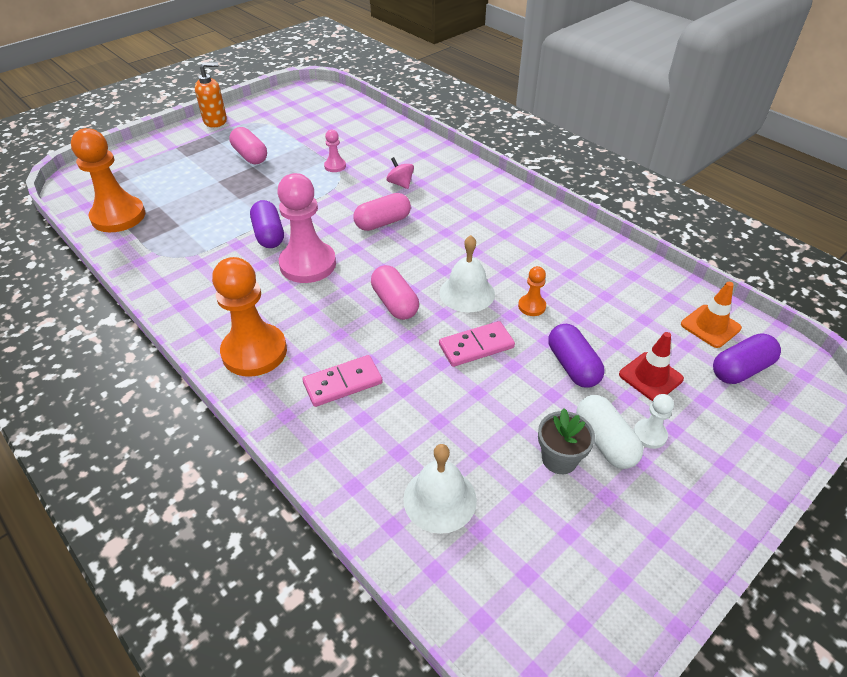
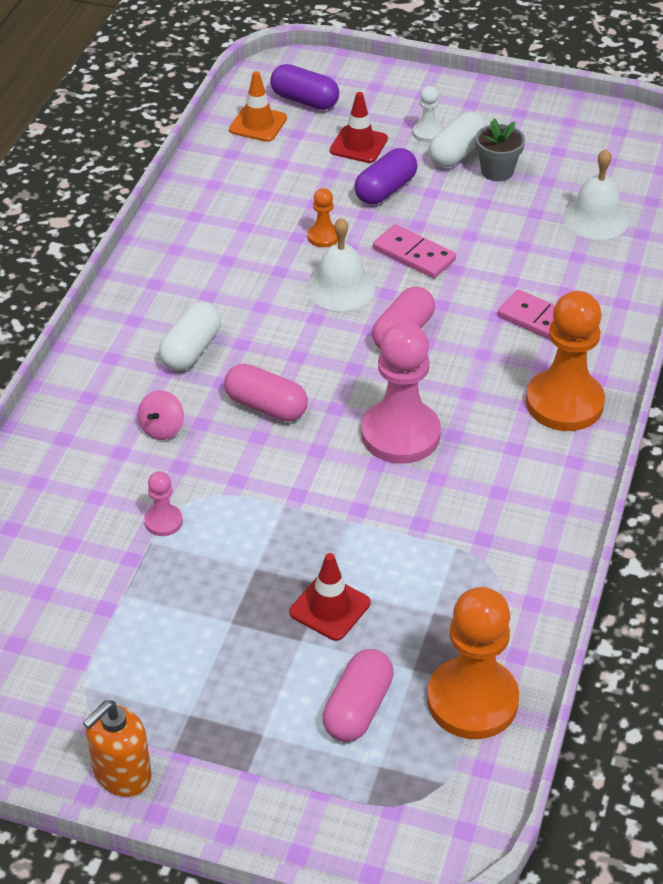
camera: 120 degrees left, 0 degrees up
(215, 121) = (122, 774): orange soap dispenser -> orange soap dispenser turned 90 degrees counterclockwise
(224, 195) = (329, 608): none -> red traffic cone
(250, 156) = (204, 644): pink capsule -> pink capsule (358, 708)
(269, 235) = (376, 502): purple capsule -> none
(456, 211) = (191, 350): none -> white capsule

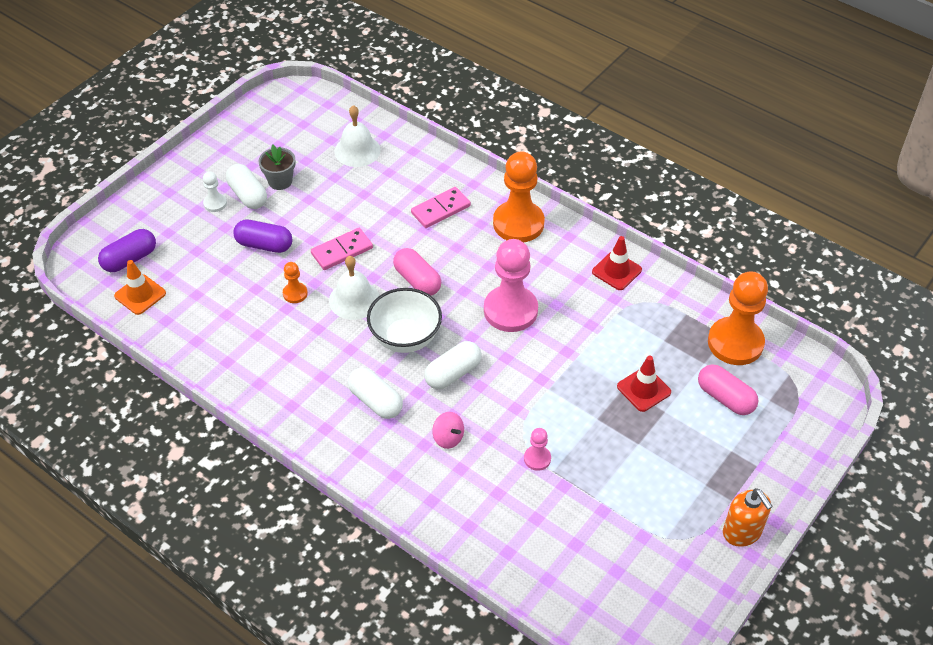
camera: 70 degrees left, 5 degrees up
(266, 406) = (453, 373): pink capsule -> white capsule
(302, 348) = (405, 338): none -> white bowl
(358, 145) = (204, 244): red traffic cone -> red traffic cone (616, 271)
(385, 190) = (264, 245): purple capsule -> purple capsule turned 45 degrees counterclockwise

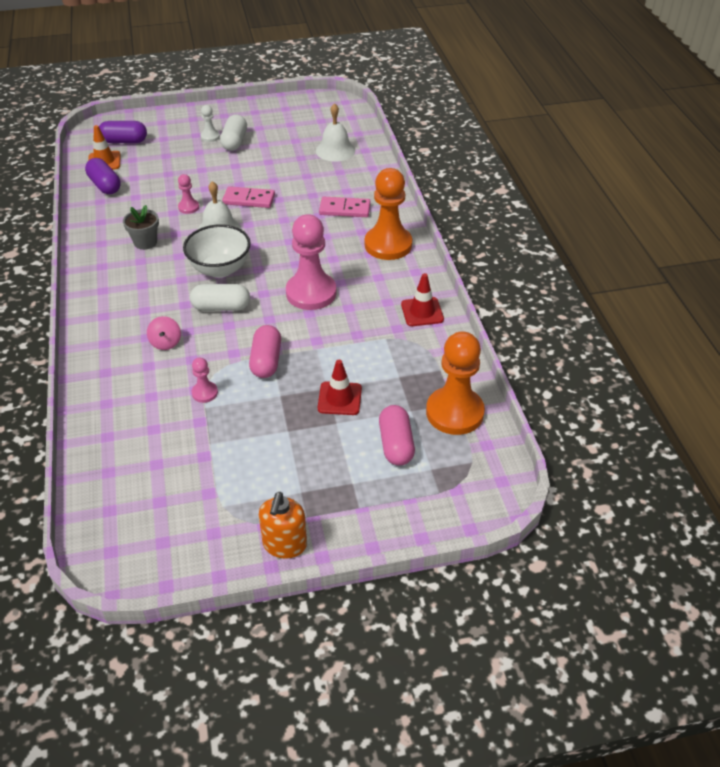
camera: 40 degrees right, 5 degrees down
(264, 245) = (207, 172): purple capsule -> purple capsule (105, 185)
(280, 181) = (264, 144): grey flower pot -> grey flower pot (145, 242)
(295, 293) = (188, 207): orange pawn -> pink pawn
(375, 401) = (152, 293): white capsule -> none
(417, 280) = (273, 241): pink capsule -> pink capsule (266, 361)

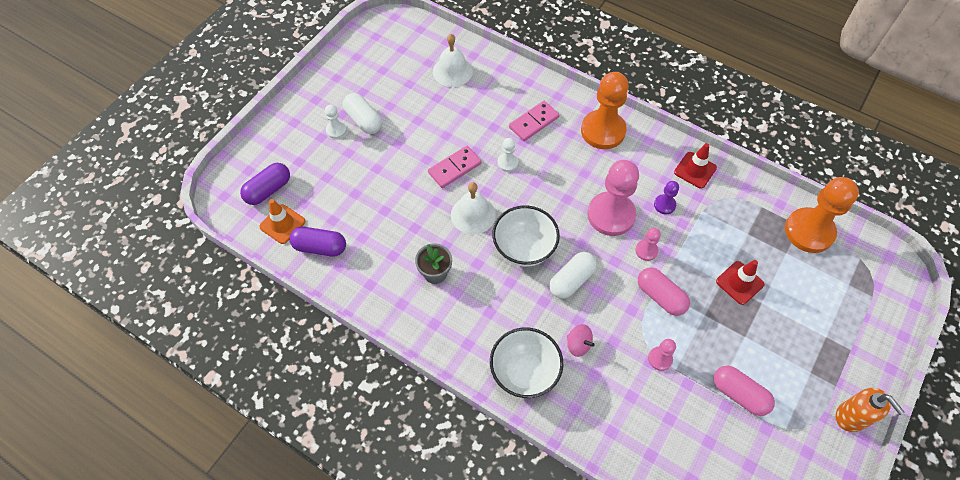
camera: 45 degrees left, 15 degrees up
(109, 330) = (524, 372): none -> white bowl
(188, 207) = (420, 213): pink pawn -> pink pawn (646, 251)
(288, 219) = (507, 163): none -> white pawn
(361, 315) = (664, 205): none -> purple pawn
(396, 444) = (811, 285): pink capsule -> pink capsule (739, 394)

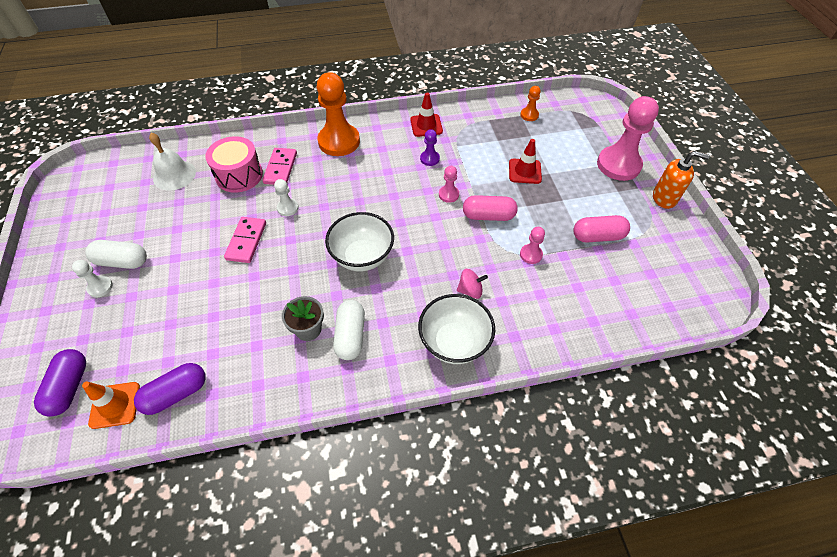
camera: 45 degrees left, 5 degrees down
(473, 214) = (296, 263): white bell -> none
(497, 106) = (239, 175): none -> pink drum
(571, 280) = (419, 251): white capsule -> white capsule (350, 336)
(611, 215) = (401, 189): pink pawn -> pink pawn (618, 165)
(809, 231) = (529, 115): orange pawn -> orange pawn, size x0.46

